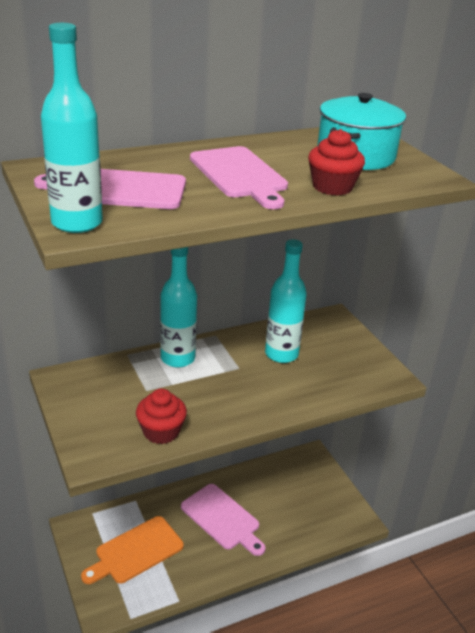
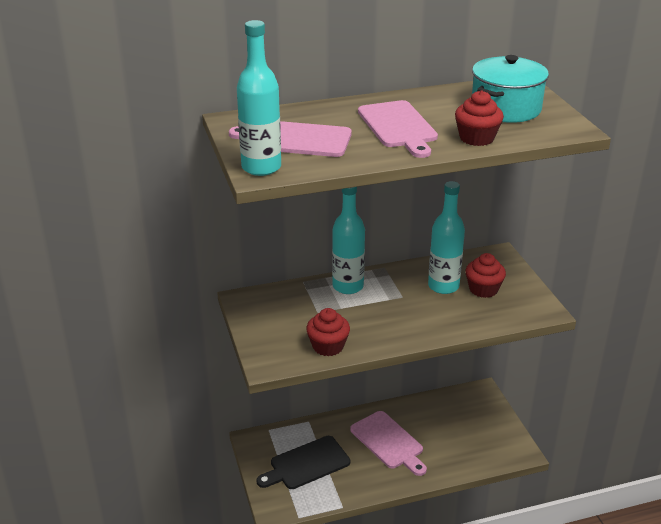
camera: 10 degrees right, 0 degrees up
(136, 551) = (306, 464): orange cutting board -> black cutting board
(324, 356) = (483, 289): none -> red cupcake

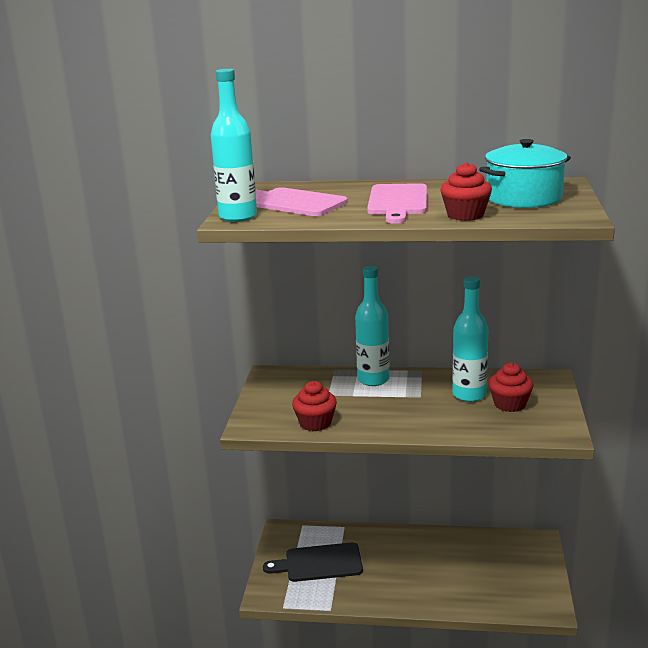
camera: 25 degrees right, 10 degrees down
(388, 442) = (412, 563): pink cutting board -> none

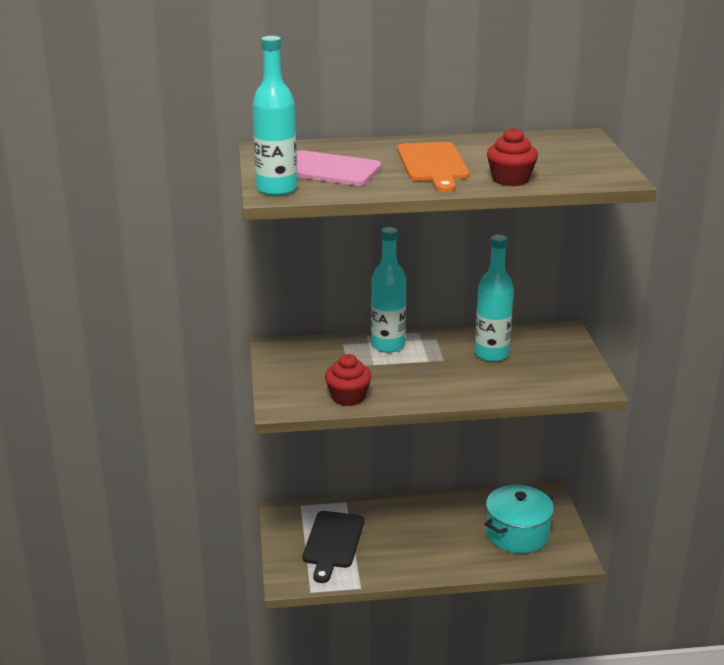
camera: 15 degrees left, 5 degrees up
(319, 563) = (333, 542): black cutting board -> black cutting board turned 60 degrees counterclockwise
(398, 202) = (433, 165): pink cutting board -> orange cutting board
(510, 404) = (534, 361): red cupcake -> none
(523, 198) = (555, 156): turquoise pot -> turquoise pot (517, 534)

